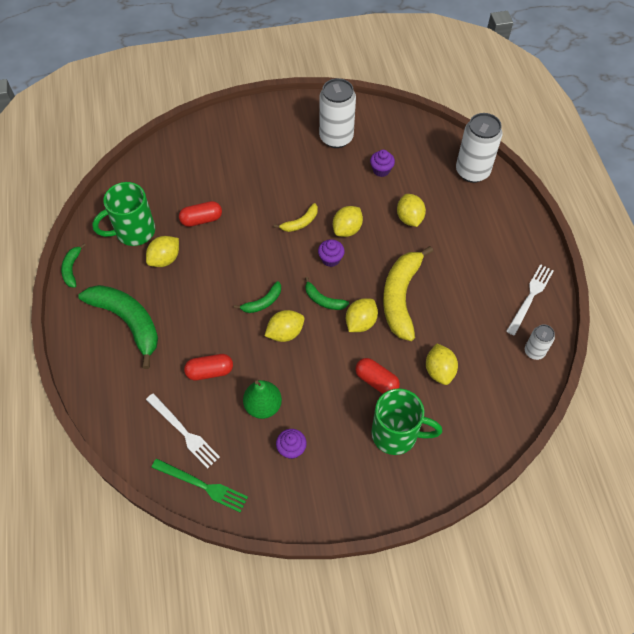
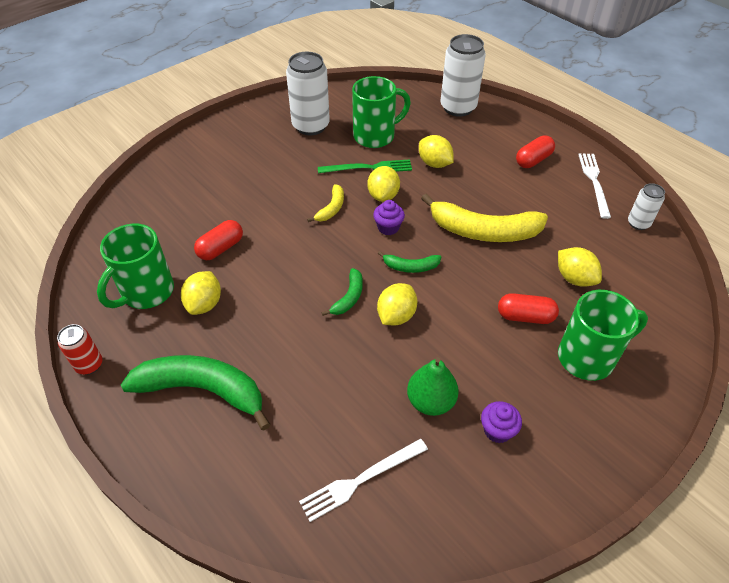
camera: 30 degrees left, 10 degrees down
(72, 268) = (89, 365): green banana -> red can
(184, 432) = (361, 480): white fork -> white fork turned 135 degrees clockwise
(202, 485) = (430, 531): green fork -> green fork (368, 168)
(210, 371) = (342, 396): red capsule -> red capsule (533, 160)
(360, 322) = (464, 270): yellow lemon -> none
(381, 170) = (375, 136): purple cupcake -> green mug
(401, 297) = (483, 231): yellow banana -> yellow banana turned 60 degrees counterclockwise

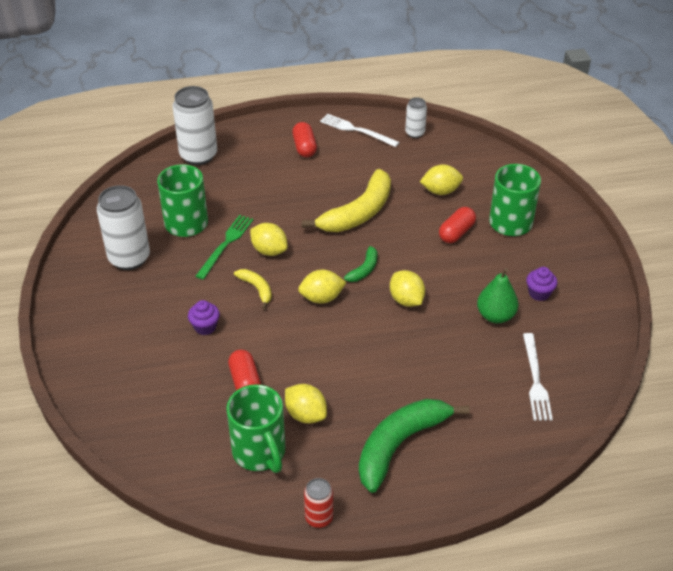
camera: 60 degrees left, 5 degrees down
(349, 297) = (367, 319): green banana -> none
(388, 228) = (310, 264): purple cupcake -> purple cupcake (205, 327)
(434, 163) = (257, 203): yellow lemon -> yellow lemon (321, 298)

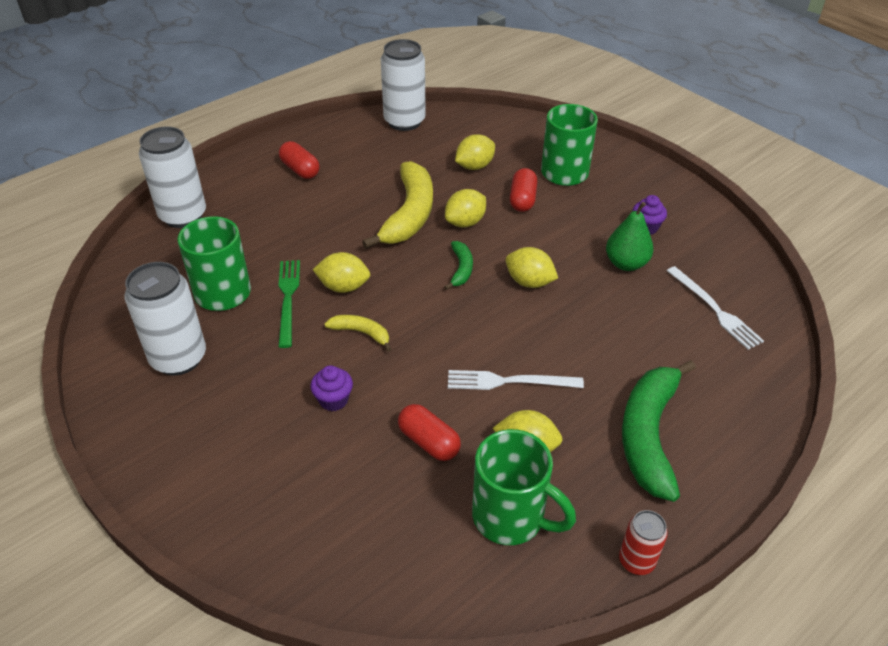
camera: 30 degrees left, 0 degrees up
(321, 298) = (441, 314): yellow lemon -> yellow lemon (465, 222)
(356, 130) = (343, 137): white fork -> white fork (509, 381)
(415, 133) = (404, 121): white can -> white can, size x1.88

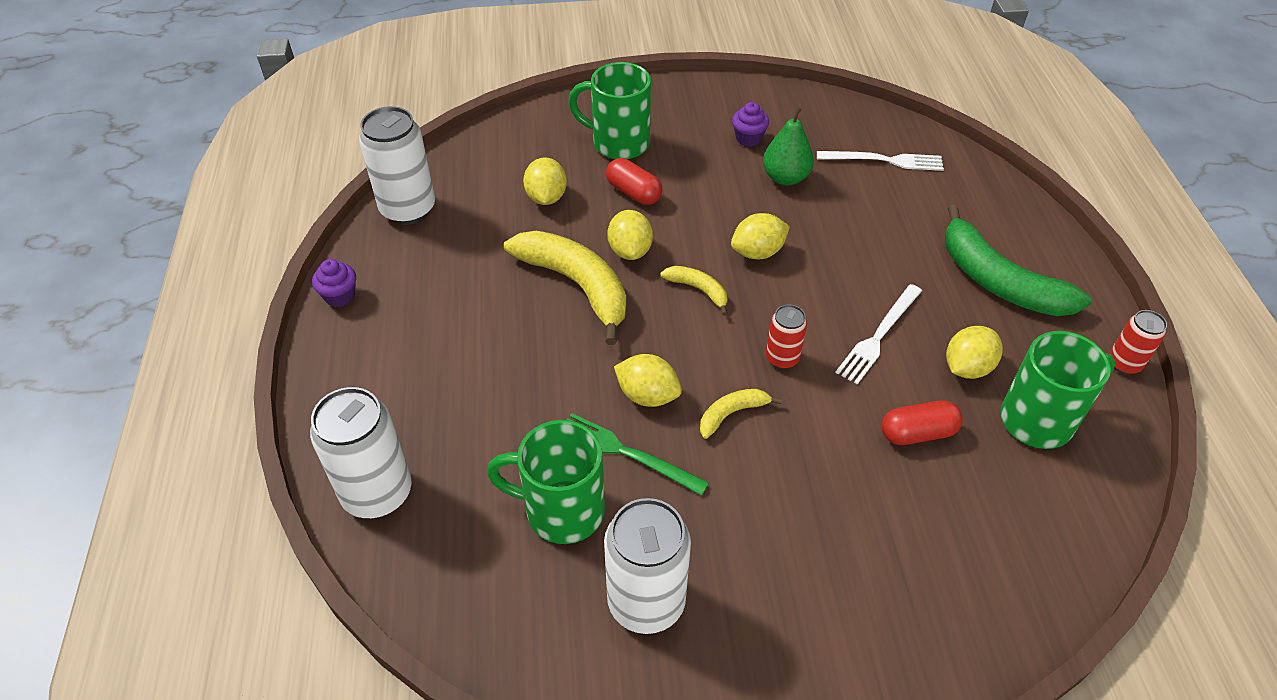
camera: 55 degrees left, 5 degrees up
(300, 170) = (402, 339): red capsule -> none
(333, 400) = (813, 482): purple cupcake -> purple cupcake (340, 296)
(343, 287) = (647, 395): yellow lemon -> yellow lemon turned 75 degrees clockwise
(436, 337) = (782, 358): none -> red can
(461, 269) = (698, 290): green banana -> yellow banana

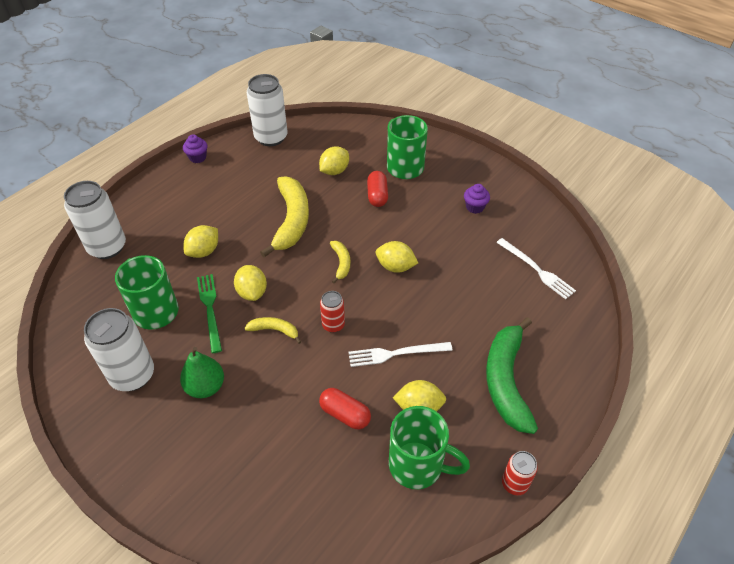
camera: 45 degrees right, 0 degrees up
(630, 250) = (336, 222): yellow lemon -> yellow lemon (204, 251)
(785, 177) = (465, 240): green pear -> green pear (205, 387)

